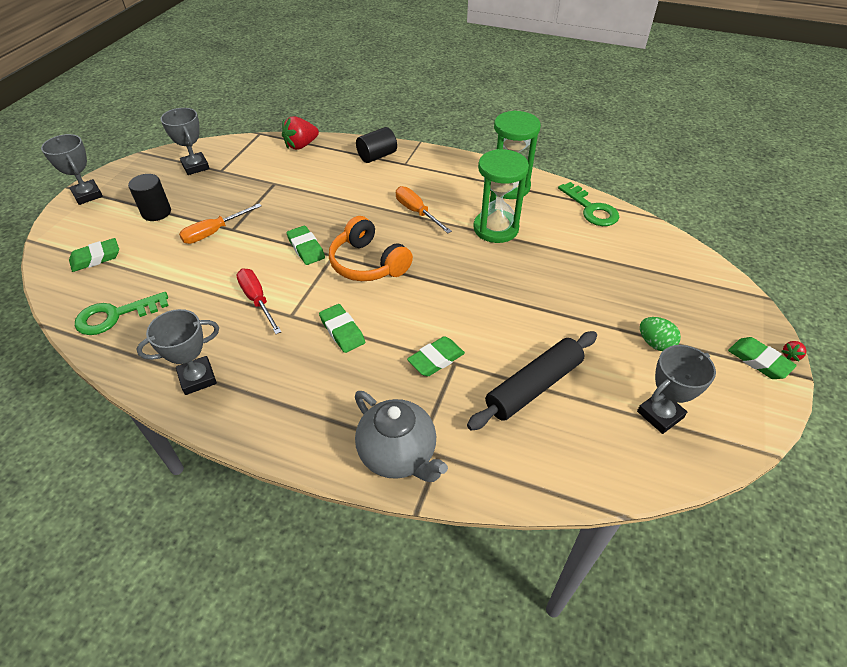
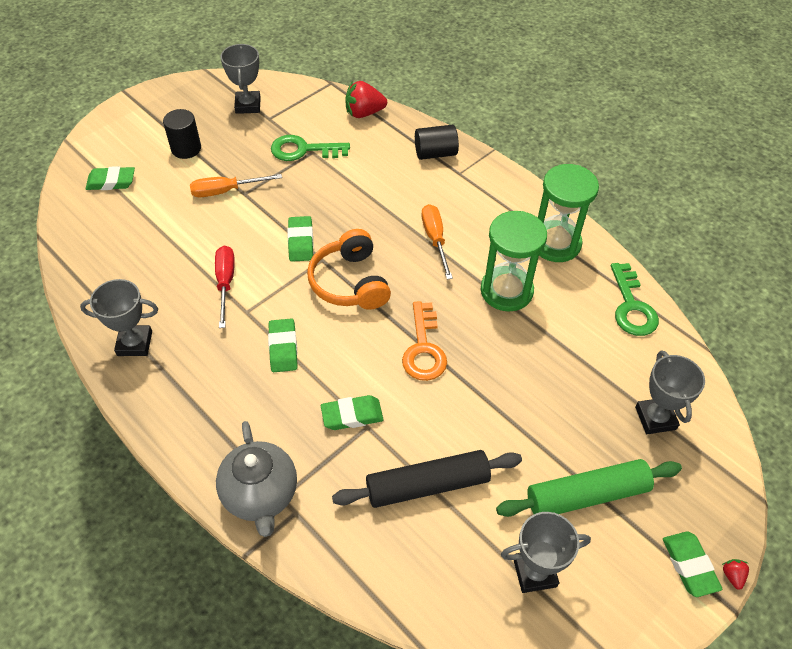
camera: 25 degrees right, 5 degrees up
(88, 195) = (136, 106): grey trophy -> grey trophy (655, 418)
(115, 315) = (99, 251): green key -> green key (303, 150)
(460, 289) = (423, 348): none -> orange key
(655, 343) = (586, 495): green egg -> green rolling pin
(790, 355) = (732, 576): red strawberry -> red strawberry turned 105 degrees clockwise

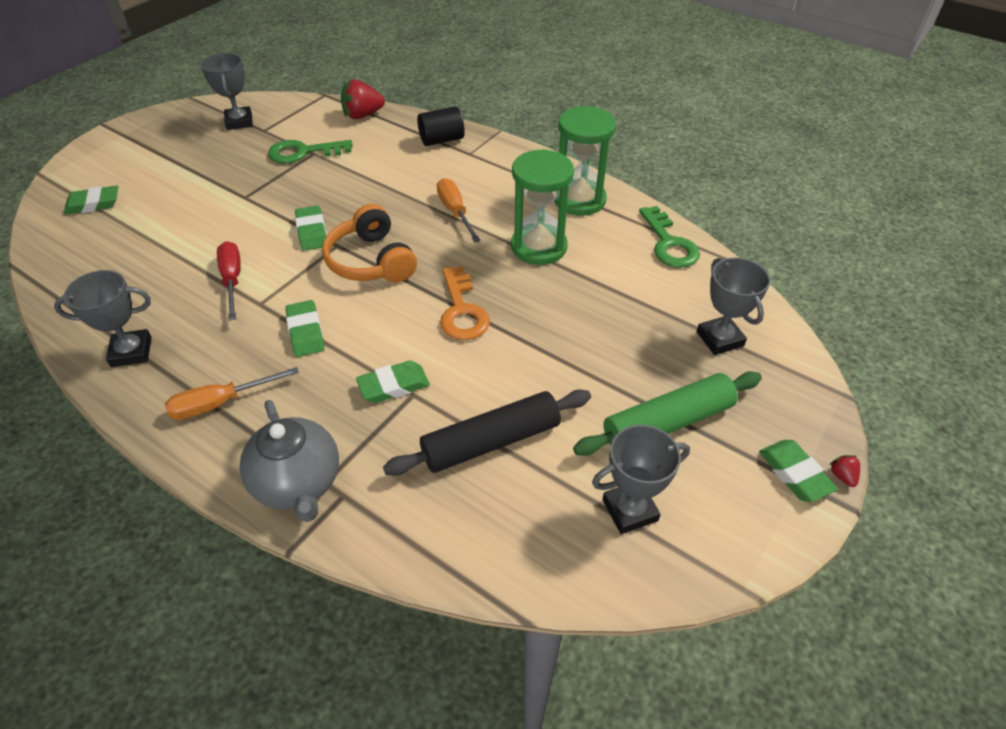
camera: 10 degrees left, 5 degrees down
(186, 149) = (176, 165): black cylinder -> none
(226, 191) = (223, 197): orange screwdriver -> orange screwdriver (220, 403)

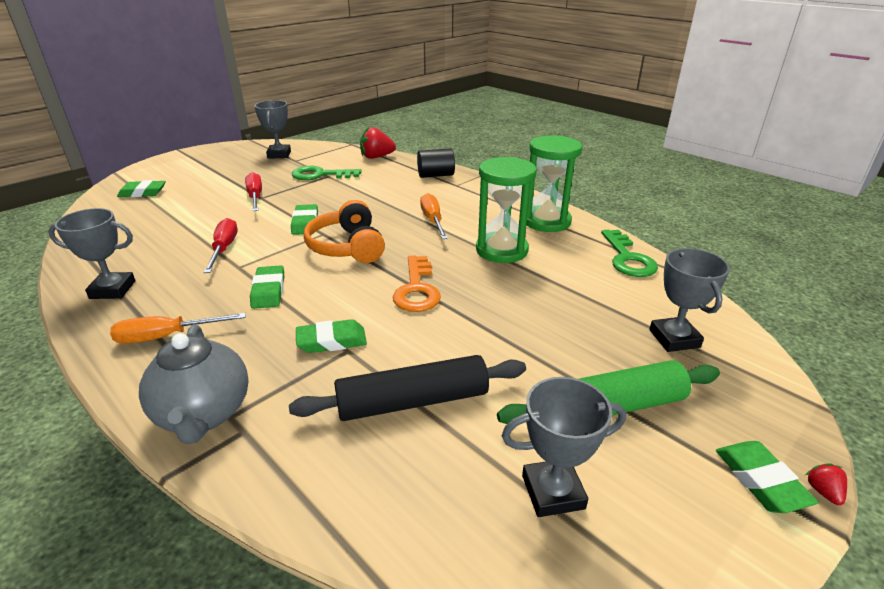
camera: 10 degrees right, 15 degrees down
(237, 196) = (255, 197): none -> red screwdriver

